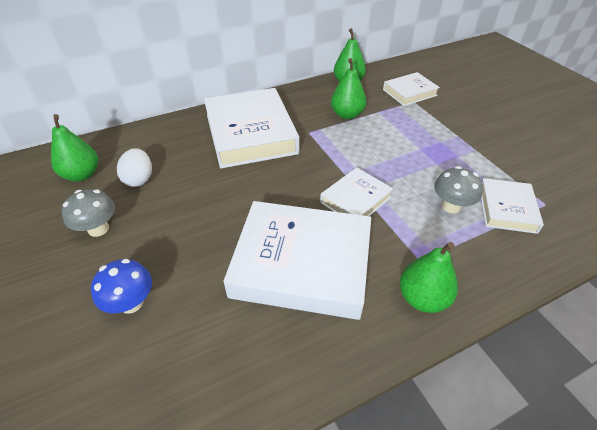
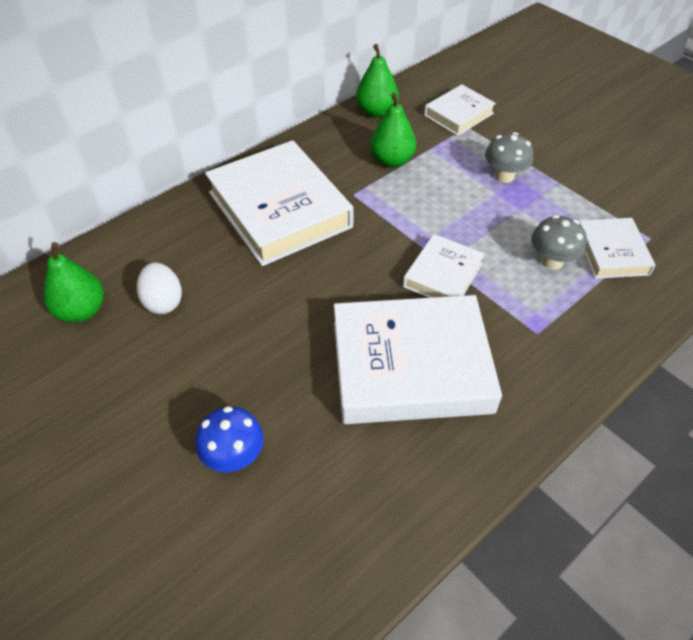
camera: 15 degrees left, 5 degrees up
(98, 229) = (145, 378): grey mushroom -> grey mushroom (504, 176)
(422, 298) = (552, 375): green pear -> none

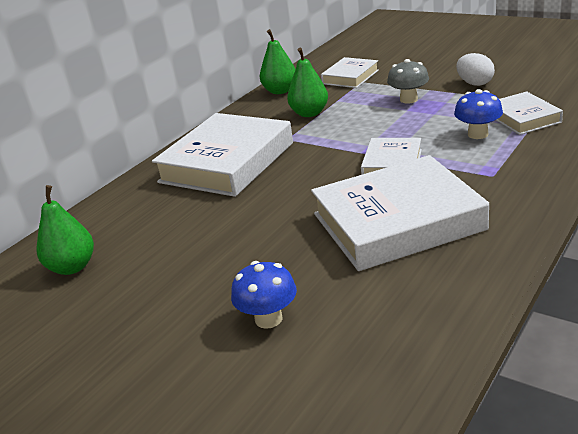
camera: 10 degrees left, 20 degrees down
(163, 302) = (149, 242): white egg -> white egg (474, 83)
(280, 209) = (227, 162): white book -> white book turned 75 degrees clockwise
(551, 261) = (478, 134): grey mushroom -> blue mushroom

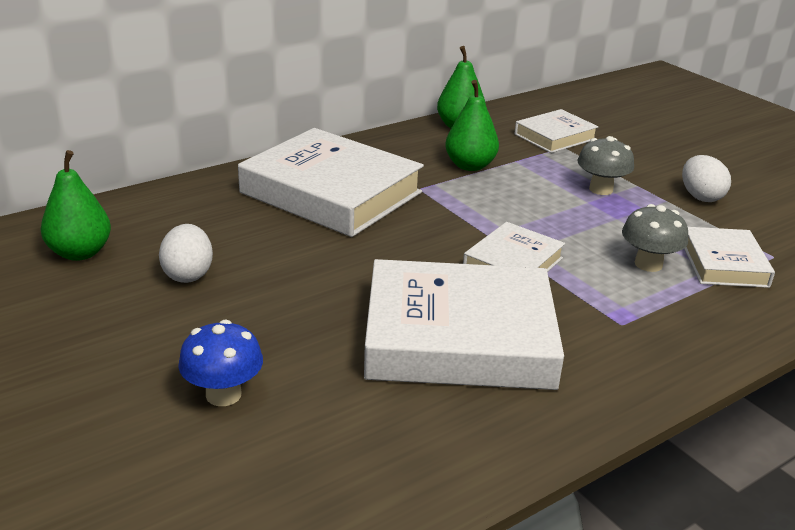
camera: 15 degrees right, 0 degrees up
(170, 251) = (188, 274): none -> white egg
(227, 162) = (331, 193): white book -> white book turned 75 degrees clockwise
(478, 134) = (648, 264): blue mushroom -> grey mushroom

